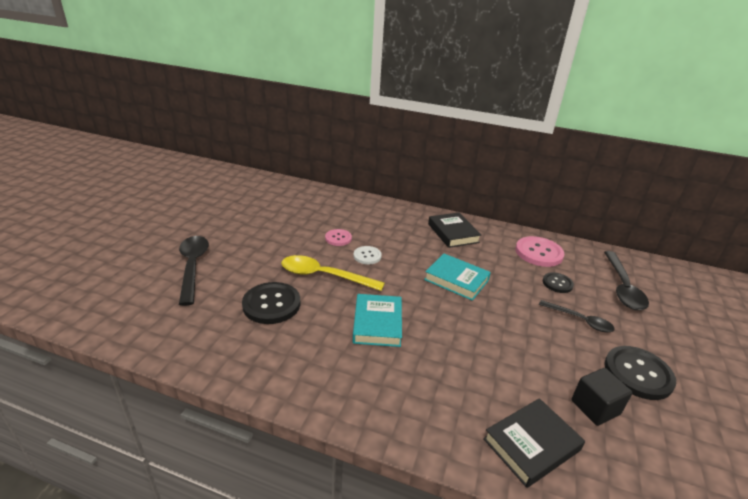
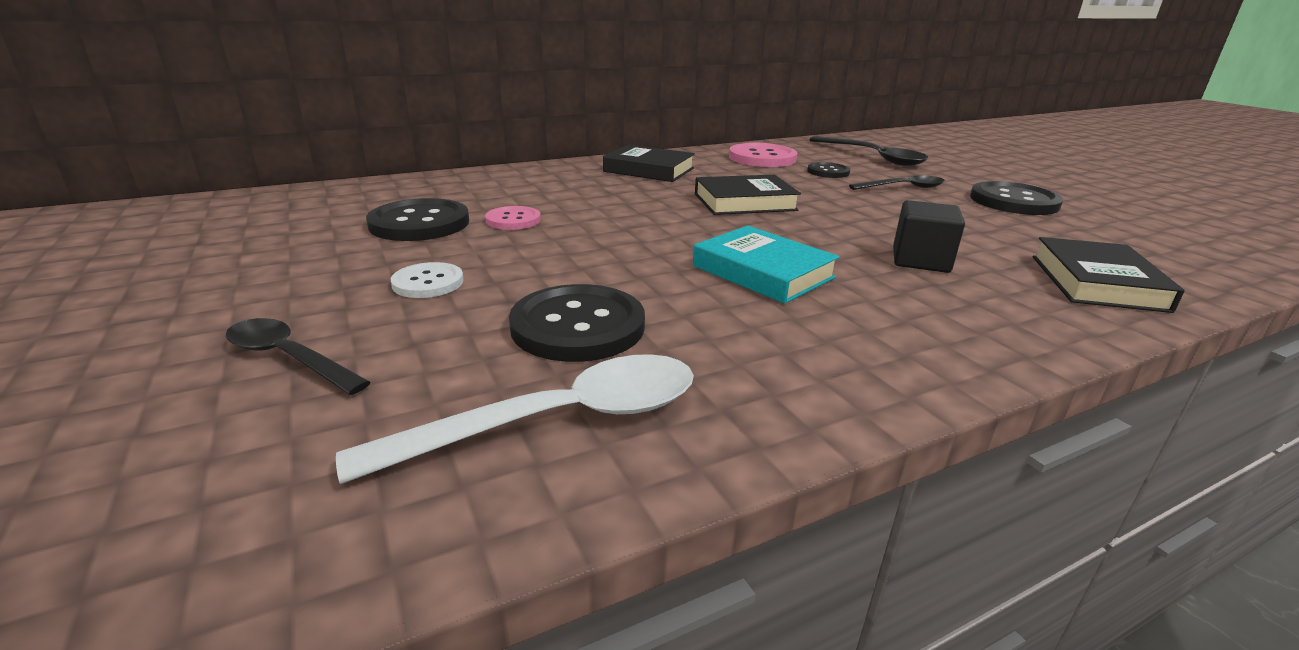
camera: 45 degrees left, 5 degrees down
(193, 266) = (288, 357): black spoon -> black spoon, size x0.63
(211, 334) = (559, 421): none -> white spoon
(305, 223) = (419, 223): none -> black button
(324, 276) = (583, 261): yellow spoon -> none
(367, 256) = (596, 221): white button -> white button (428, 282)
(456, 280) = (744, 202): turquoise book -> black book
(595, 407) = (1052, 234): black cube -> black cube (920, 260)

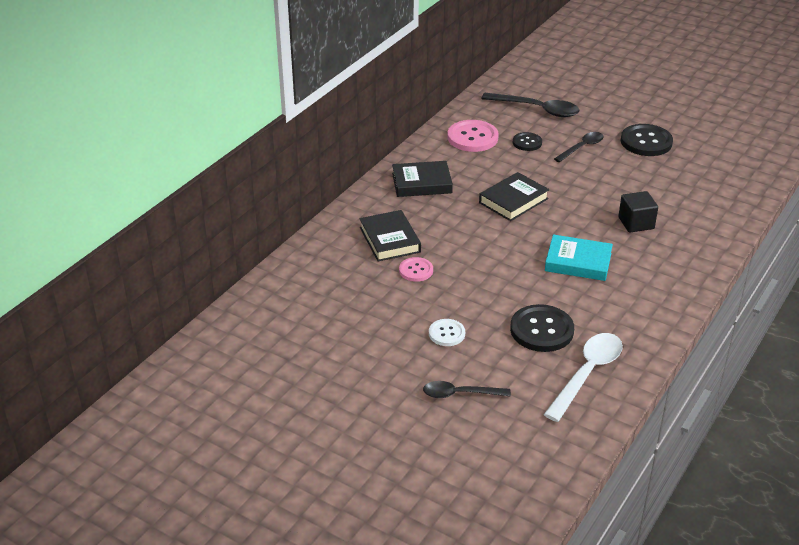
camera: 30 degrees left, 10 degrees up
(419, 223) = (372, 294): black button -> none
(1097, 282) = (713, 211): black book -> black book (389, 240)

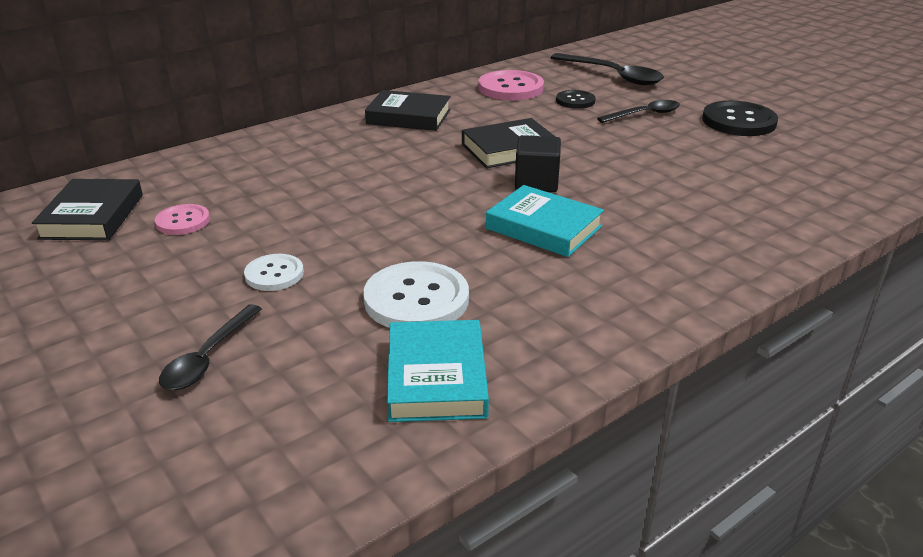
camera: 20 degrees right, 5 degrees down
(389, 240) = (312, 161): black book -> black book (92, 216)
(416, 270) = (310, 196): pink button -> pink button (183, 221)
(459, 394) = (208, 358): black spoon -> black spoon turned 90 degrees counterclockwise
(541, 330) = (416, 299): black button -> white button
(587, 374) = (436, 377): white spoon -> turquoise book
(636, 223) = (666, 199): black cube -> black cube (536, 182)

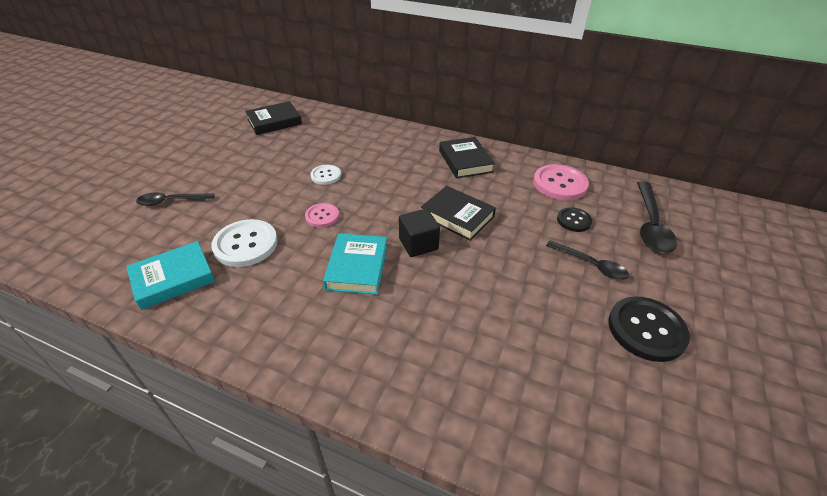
camera: 60 degrees right, 10 degrees up
(183, 221) = (284, 144): pink button -> pink button (322, 216)
(274, 274) = (249, 190): white button -> white button (326, 175)

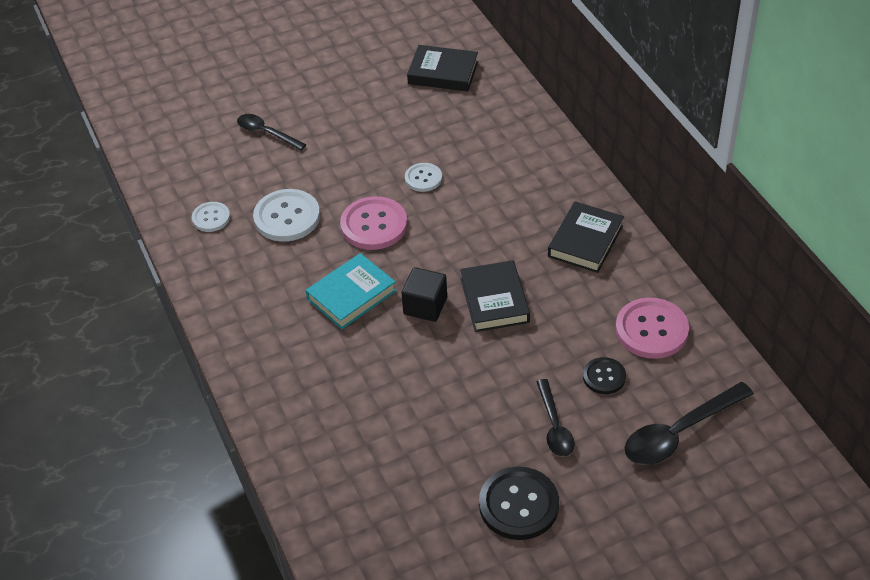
camera: 45 degrees right, 5 degrees up
(173, 278) = (211, 218): turquoise book -> white button
(322, 216) = (374, 225): pink button -> pink button, size x1.73

